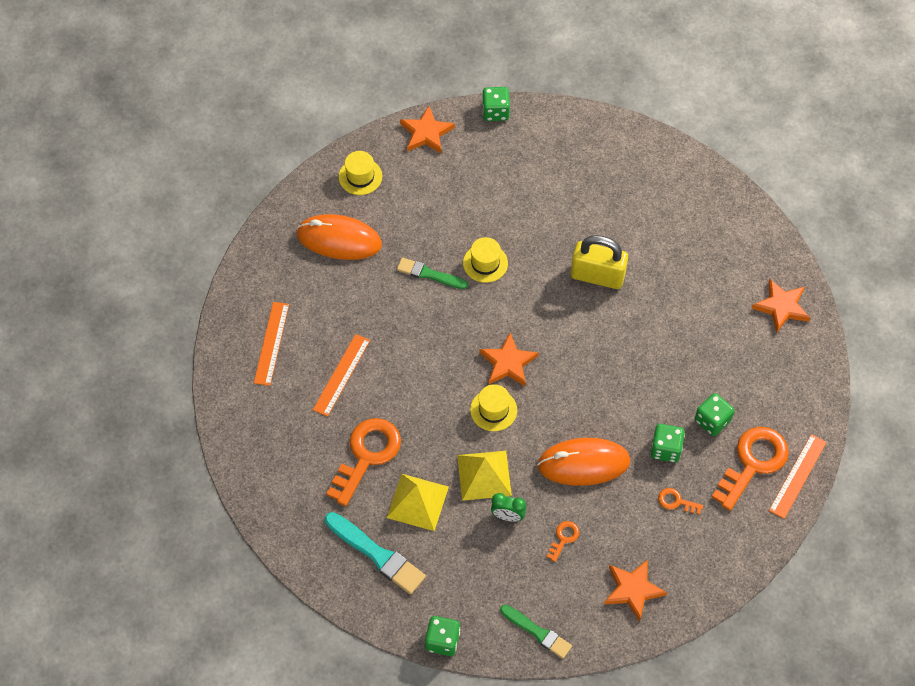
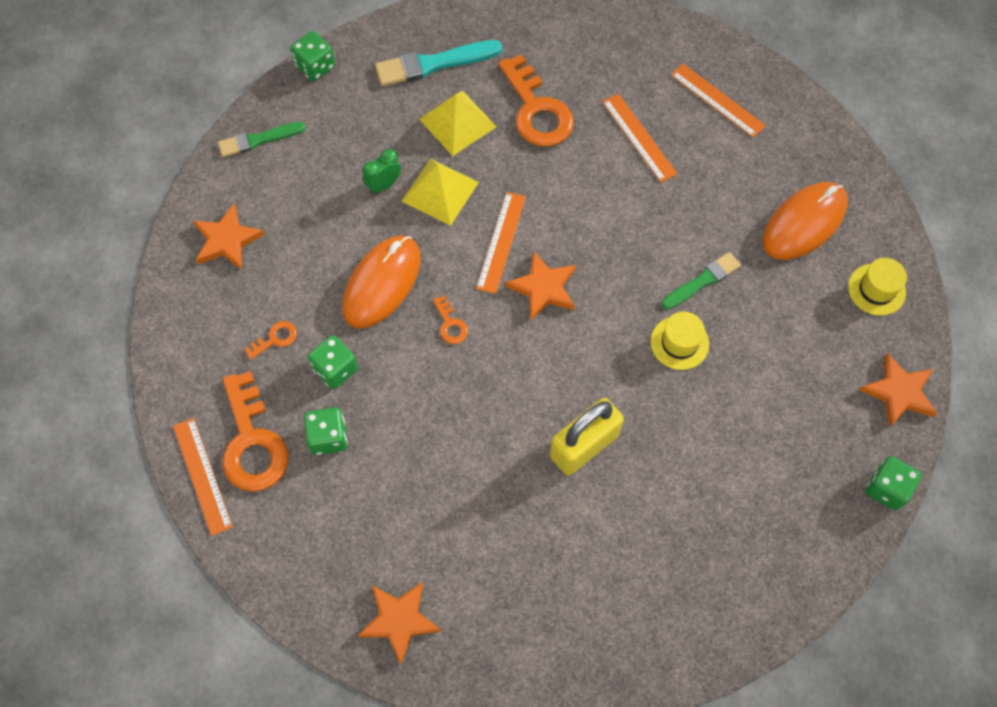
camera: 125 degrees right, 5 degrees up
(493, 410) = (501, 242): yellow hat -> orange ruler
(563, 538) = (324, 216): orange key -> orange key (450, 324)

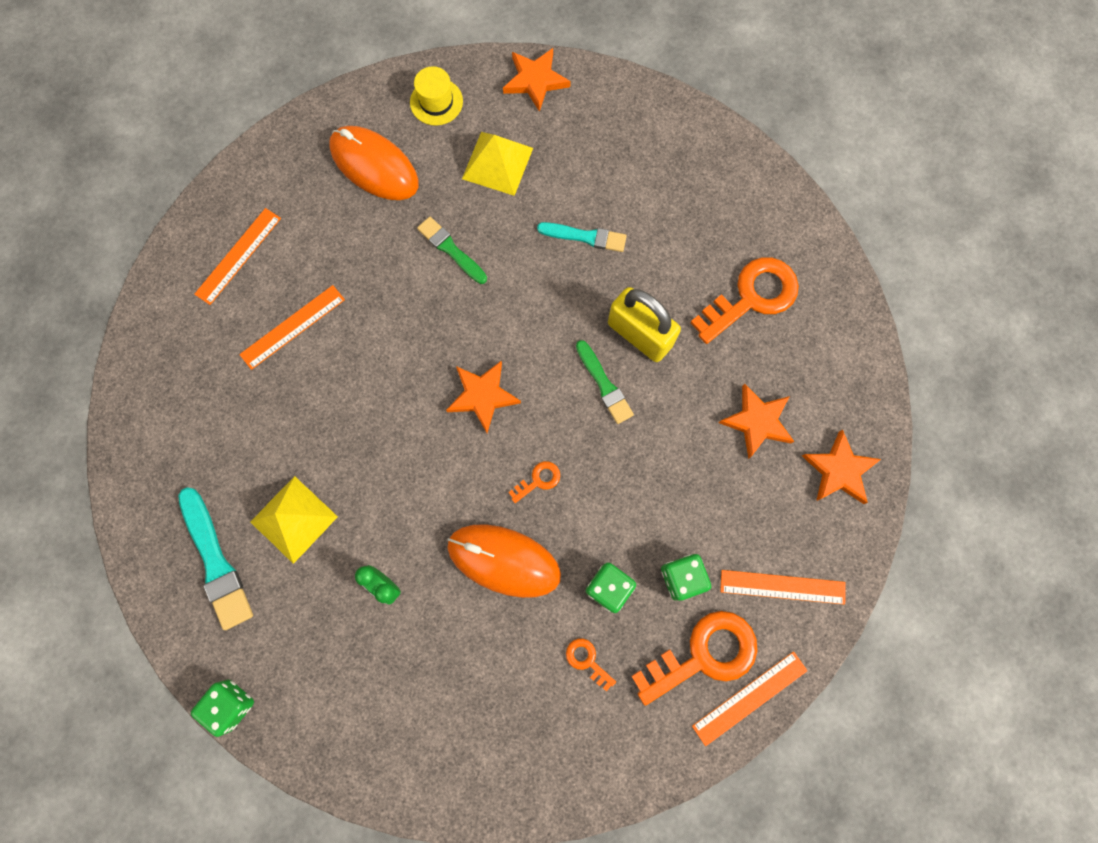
camera: 100 degrees left, 10 degrees up
(227, 240) = (478, 749): orange star -> orange star (757, 421)
(258, 140) = (342, 747): green brush -> green brush (604, 384)
(440, 191) = (384, 521): yellow pyramid -> yellow pyramid (497, 163)
(501, 242) = (436, 446): orange ruler -> orange ruler (782, 587)
(537, 110) = (268, 436): orange key -> orange key (751, 297)
(679, 343) = (520, 263): yellow hat -> none
(702, 411) = (585, 237): none -> turquoise brush
(886, 488) = (625, 87): green dice -> none

